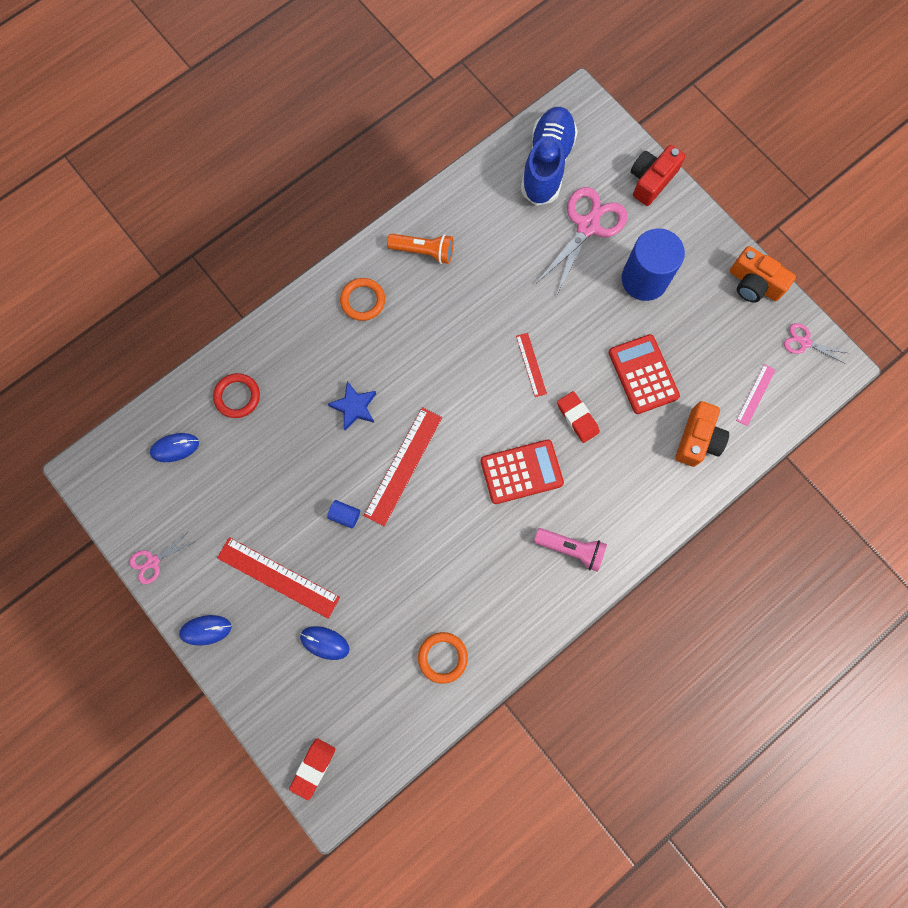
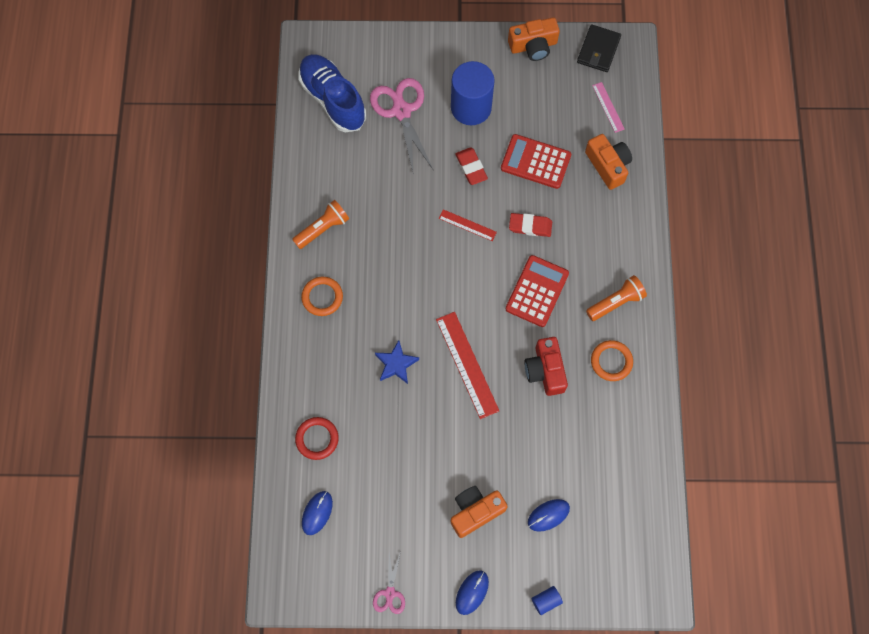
camera: 50 degrees left, 5 degrees down
(278, 577) = (475, 511): red ruler -> orange camera
(313, 768) = (629, 590): red eraser -> red eraser (471, 167)
(345, 515) = (469, 431): blue cylinder -> blue cylinder (546, 600)
(442, 657) = (622, 443): orange ring -> orange ring (611, 361)
(571, 549) = (616, 302): pink flashlight -> orange flashlight
(651, 180) = (405, 46): red camera -> red camera (545, 370)
(804, 342) = (598, 50): pink scissors -> black wallet

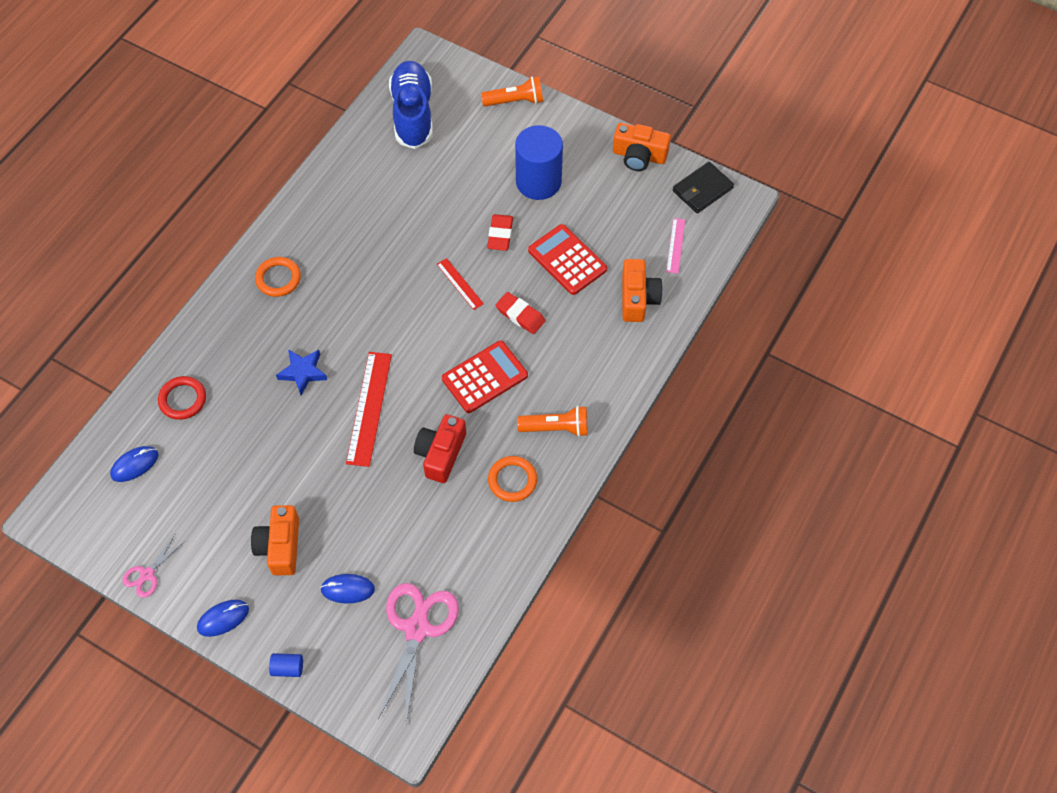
camera: 30 degrees right, 10 degrees down
(323, 228) = (322, 220): orange flashlight -> orange flashlight (515, 101)
(401, 111) = (469, 153): pink scissors -> pink scissors (417, 628)
(475, 511) = (280, 546): orange camera -> orange camera turned 90 degrees counterclockwise

